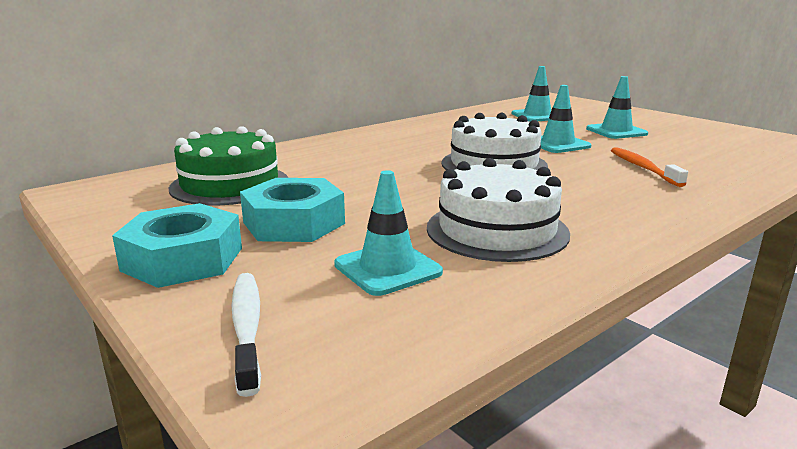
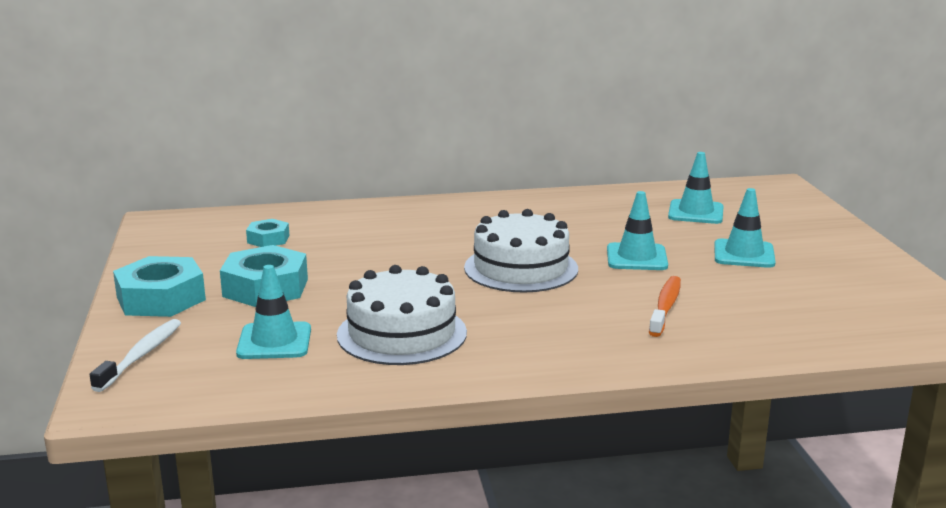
camera: 30 degrees right, 0 degrees up
(230, 184) = (268, 239): green cake -> turquoise nut

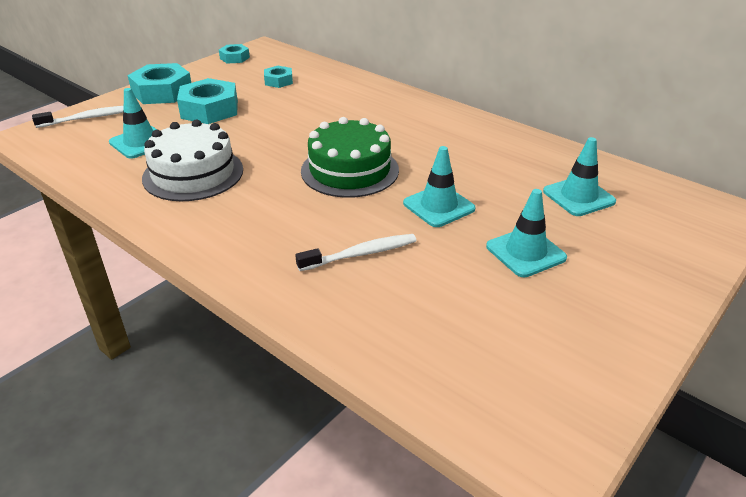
camera: 50 degrees right, 15 degrees up
(155, 240) = (234, 58): none -> turquoise nut
(521, 268) = (349, 170): white cake -> green cake
(665, 307) = (361, 254): orange toothbrush -> white toothbrush

